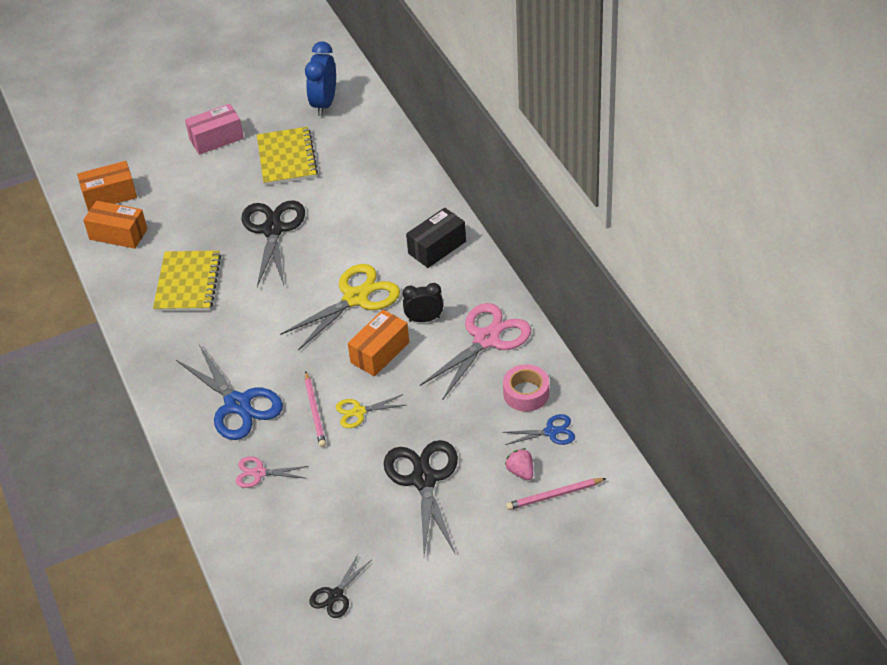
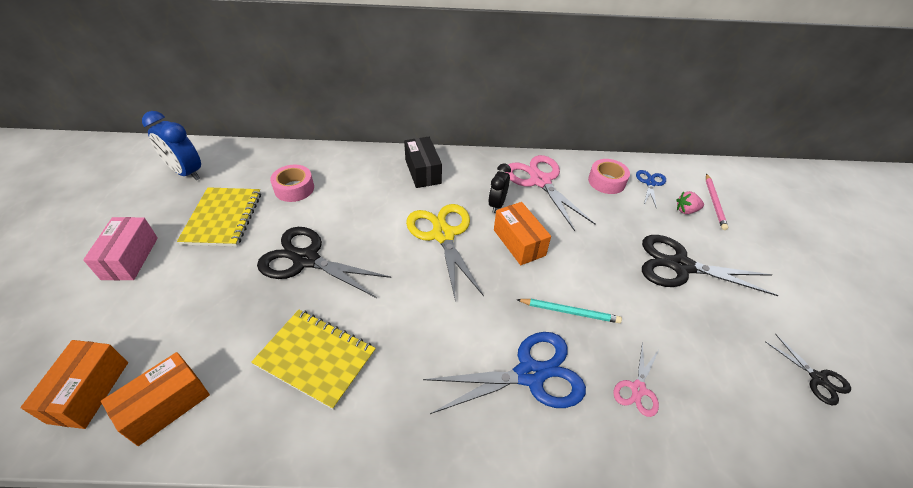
camera: 70 degrees left, 0 degrees up
(286, 158) = (223, 218): yellow notebook -> yellow notebook turned 75 degrees clockwise
(315, 411) = (569, 312): pink pencil -> turquoise pencil
(350, 177) = (294, 188): none -> pink tape
(359, 412) = (584, 280): yellow scissors -> none

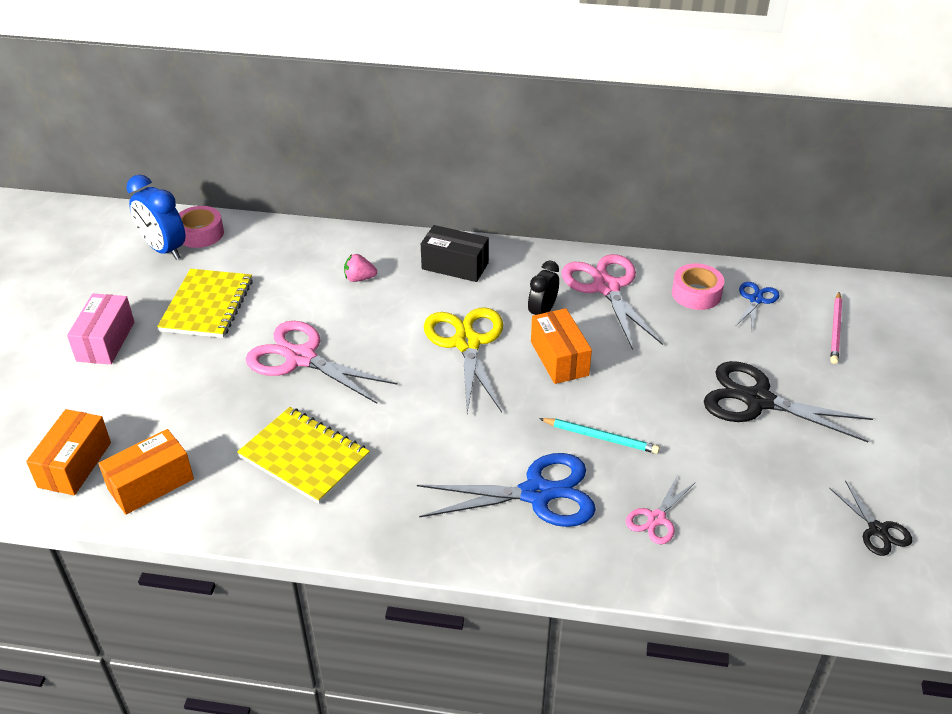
camera: 10 degrees right, 5 degrees down
(294, 188) = (292, 277): pink tape -> pink tape (200, 234)
(306, 260) = (300, 358): black scissors -> pink scissors
(423, 171) = (455, 266): black box -> black box turned 60 degrees counterclockwise
(686, 210) = (792, 337): pink strawberry -> pink strawberry (359, 278)

